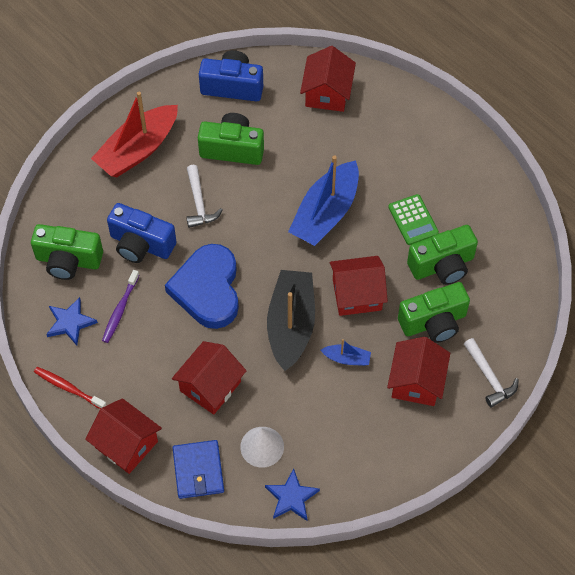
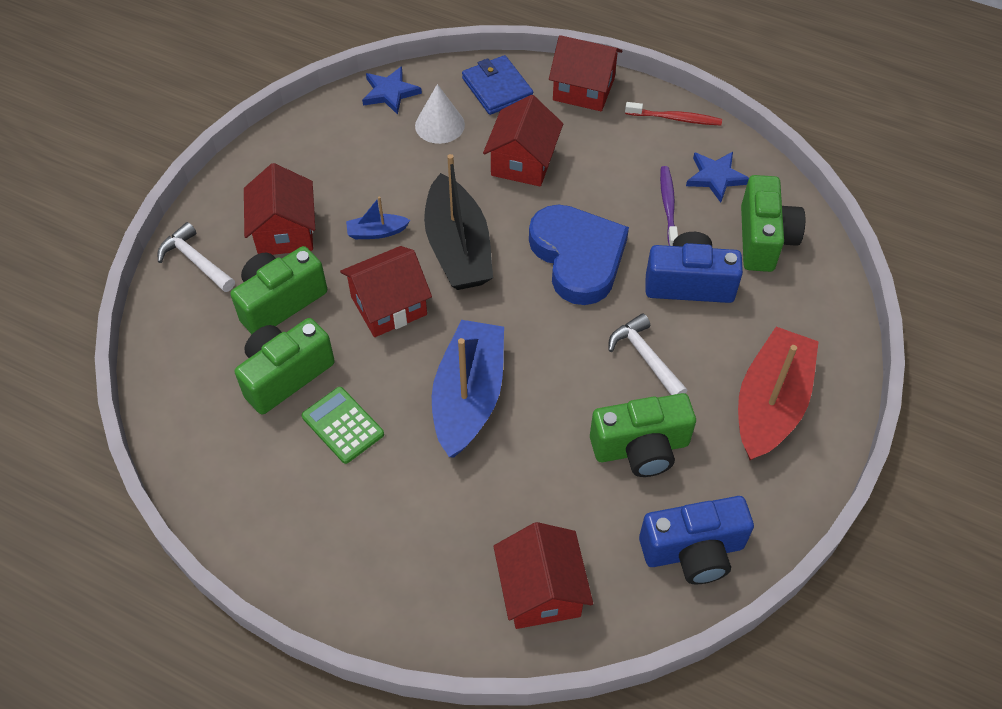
camera: 160 degrees right, 5 degrees down
(68, 260) = (764, 239): green camera -> green camera turned 105 degrees clockwise

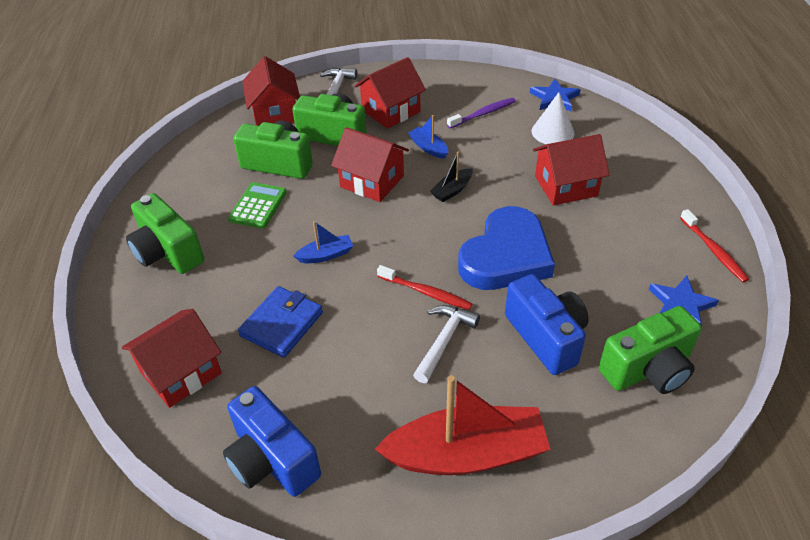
camera: 60 degrees right, 10 degrees down
(458, 248) = (452, 190): black boat -> black boat, size x0.45
(468, 397) = (326, 255): blue boat -> blue boat, size x0.45
(497, 88) = (620, 142): blue wallet -> blue wallet (281, 324)
(579, 340) = (426, 292): none -> red toothbrush
(583, 89) = (676, 185): red house -> red house (275, 113)
(641, 448) = (351, 378): green camera -> green camera (168, 252)
(668, 206) = (614, 287): purple toothbrush -> purple toothbrush (483, 114)

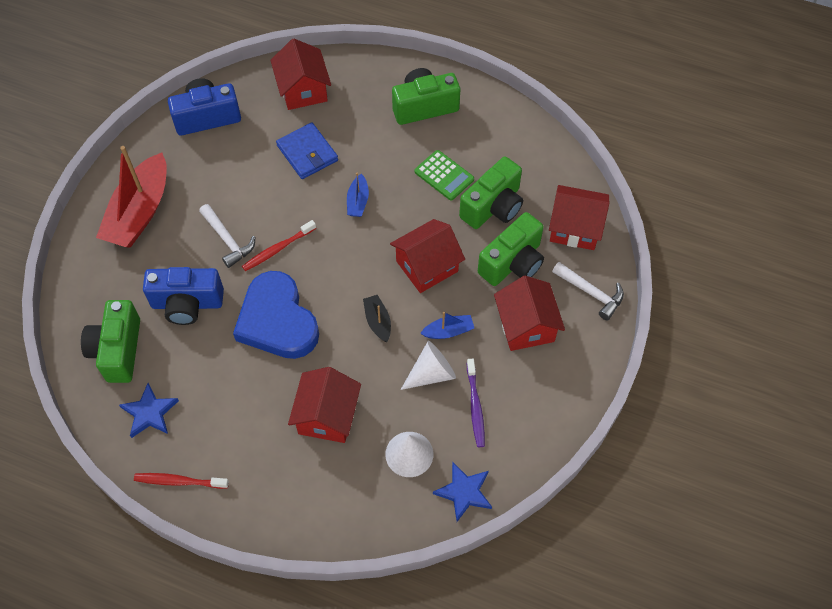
camera: 115 degrees right, 15 degrees up
(475, 144) = (431, 373): none -> white cone

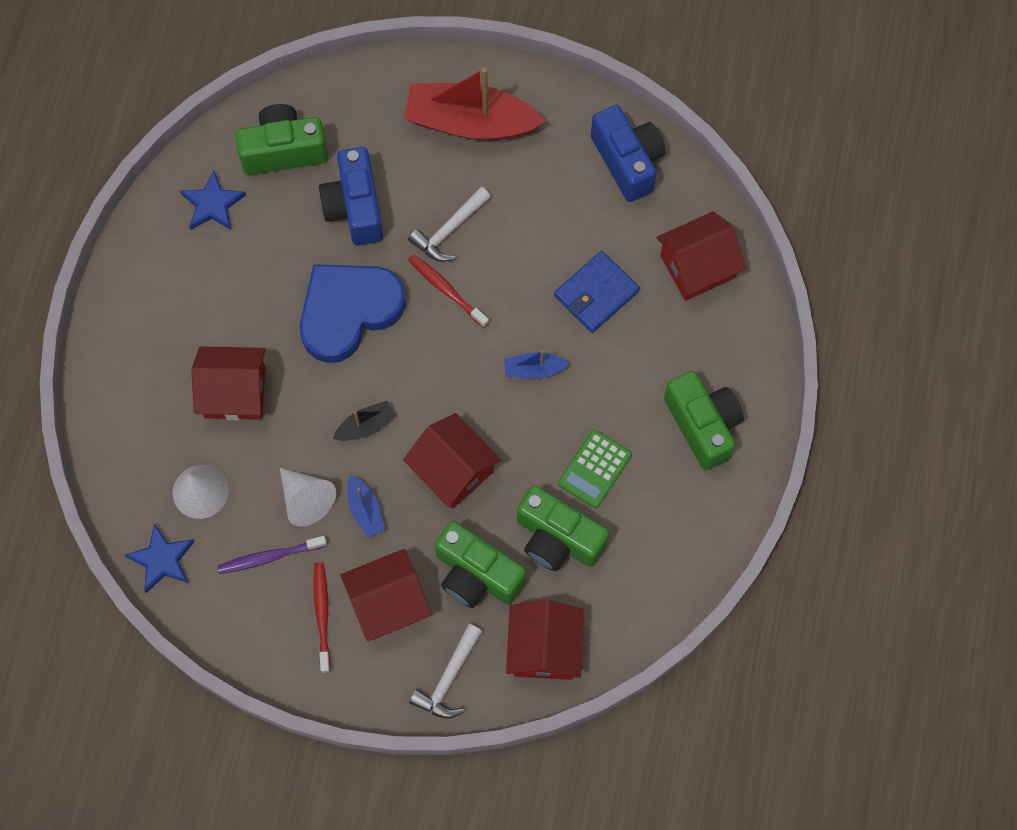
camera: 80 degrees right, 10 degrees up
(179, 481) = (137, 255): red toothbrush -> red toothbrush (322, 615)

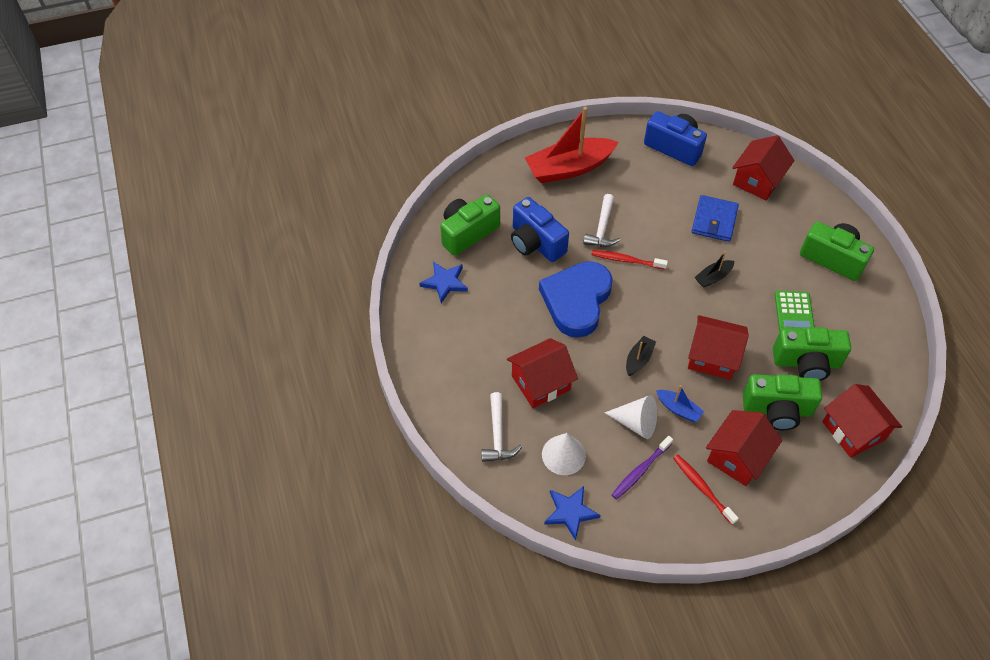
camera: 30 degrees left, 15 degrees down
(448, 678) = (813, 482): white hammer -> white hammer (498, 435)
(534, 369) = (713, 277): blue boat -> black boat

